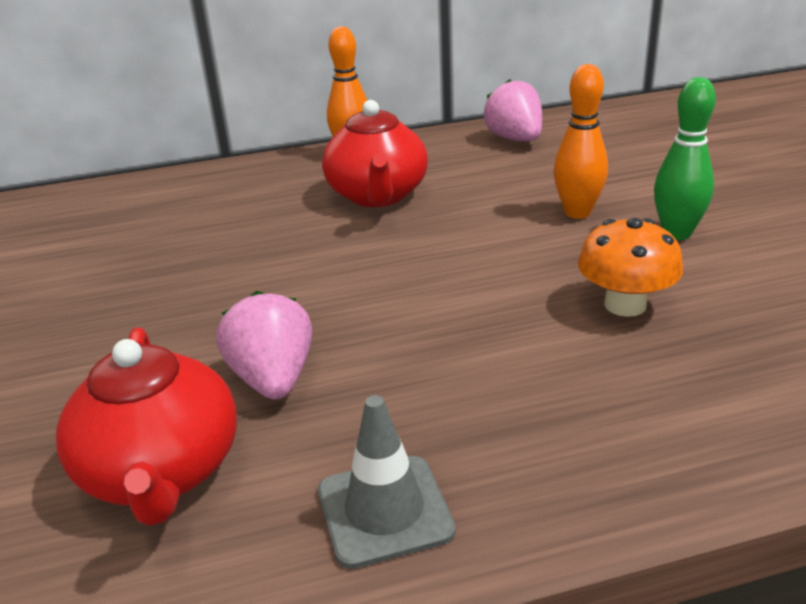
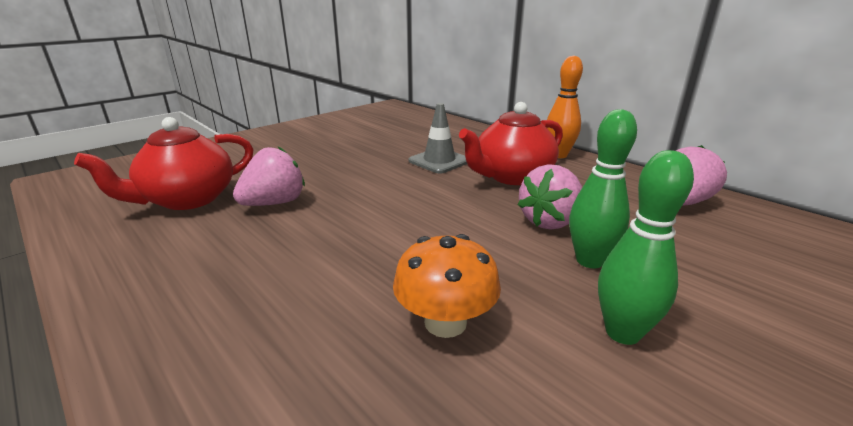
camera: 60 degrees right, 5 degrees down
(384, 510) = (147, 270): grey traffic cone -> grey traffic cone (439, 161)
(497, 207) = (549, 221): none -> pink strawberry
(577, 212) = (589, 261): orange bowling pin -> green bowling pin

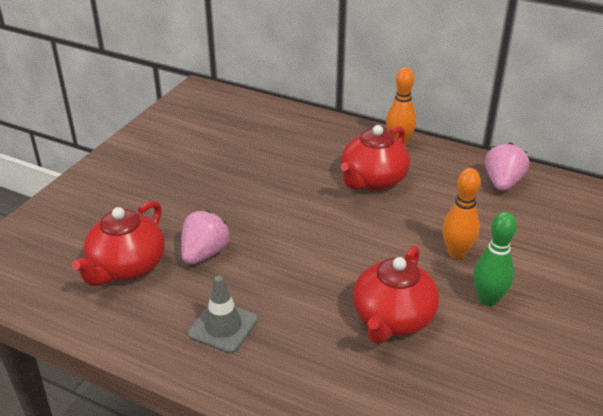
camera: 20 degrees left, 10 degrees up
(439, 161) = (304, 173): grey traffic cone -> grey traffic cone (223, 327)
(445, 322) = (392, 319): orange mushroom -> red teapot
(549, 221) = (420, 224): pink strawberry -> none
(589, 261) = (456, 253): green bowling pin -> orange bowling pin

